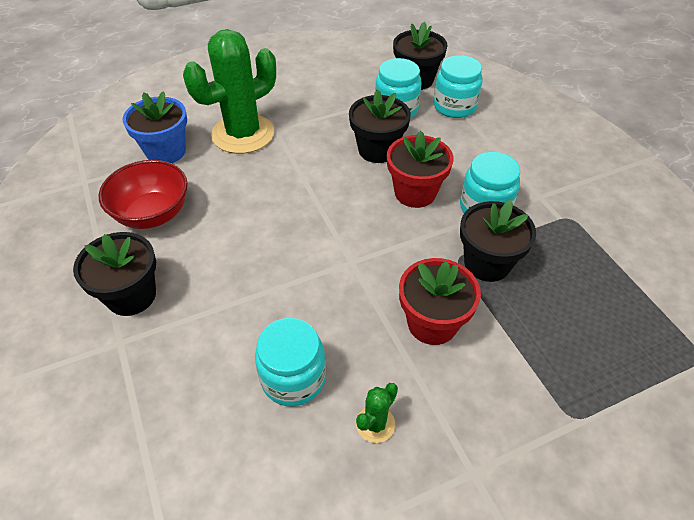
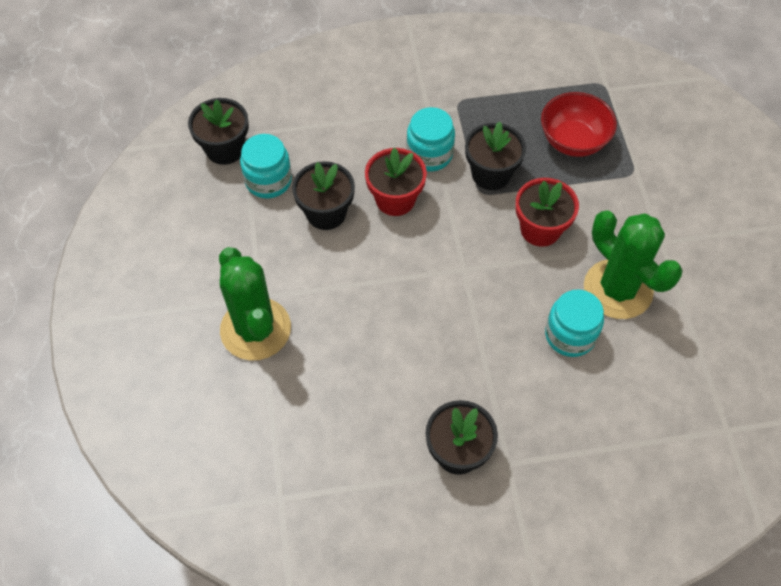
camera: 75 degrees left, 10 degrees up
(153, 214) = (355, 428): red bowl -> red bowl (573, 141)
(166, 151) = (258, 410): blue flower pot -> none
(375, 424) = (618, 289): green cactus -> green cactus, size x2.39
(454, 106) = (283, 131): turquoise jar -> none

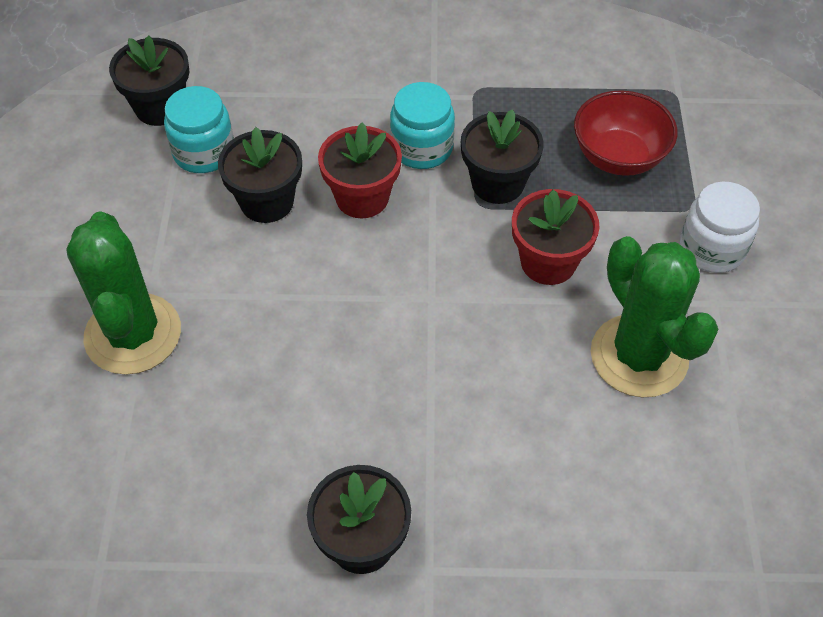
camera: 10 degrees right, 5 degrees down
(570, 335) = (558, 407): turquoise jar -> none
(652, 202) = (712, 248): none -> white jar

